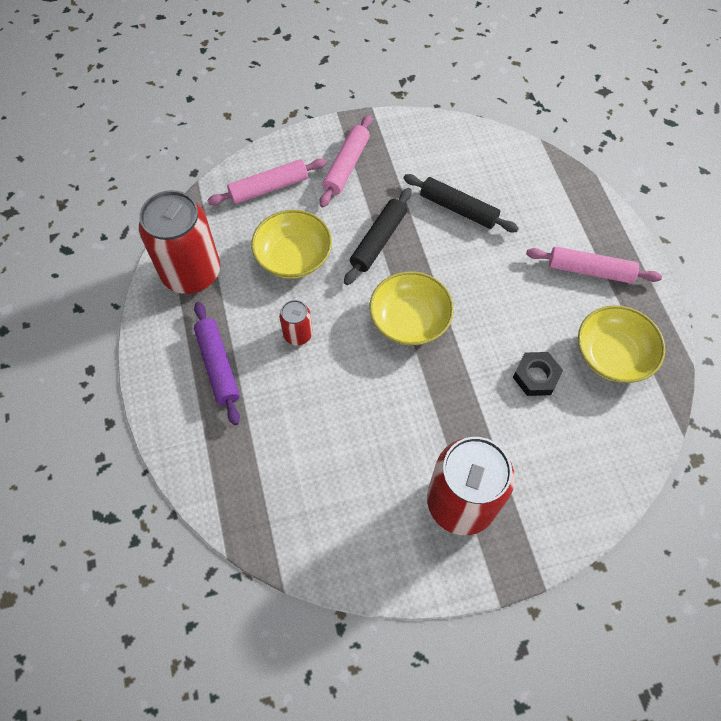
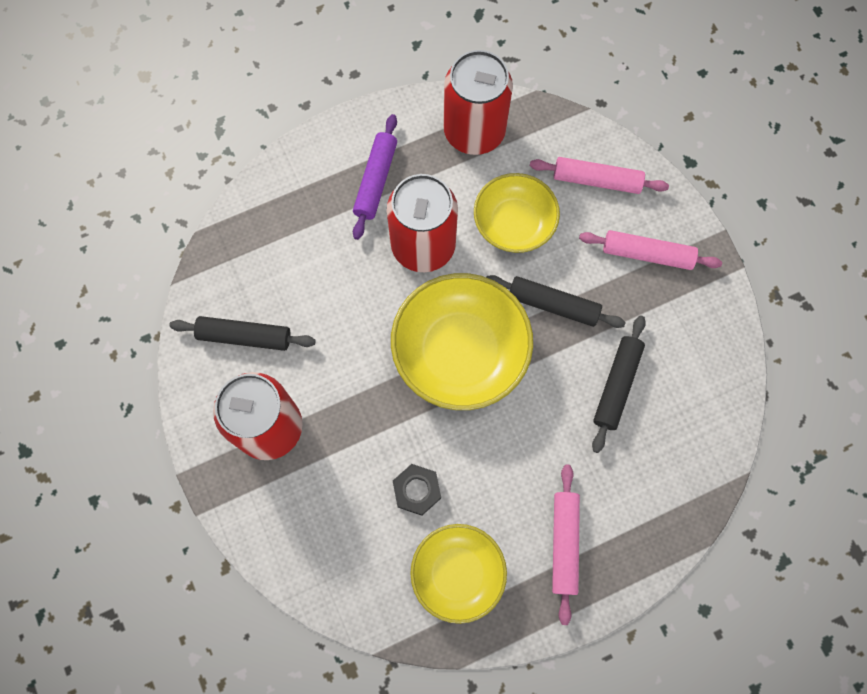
camera: 80 degrees right, 10 degrees up
(218, 366) = (375, 181): purple rolling pin -> purple rolling pin turned 45 degrees counterclockwise
(269, 188) = (596, 180): pink rolling pin -> pink rolling pin turned 45 degrees counterclockwise
(298, 334) = (423, 246): red can -> red can, size x2.14
(360, 516) = (245, 337): none -> black rolling pin
(409, 320) = (460, 352): yellow bowl -> yellow bowl, size x1.56

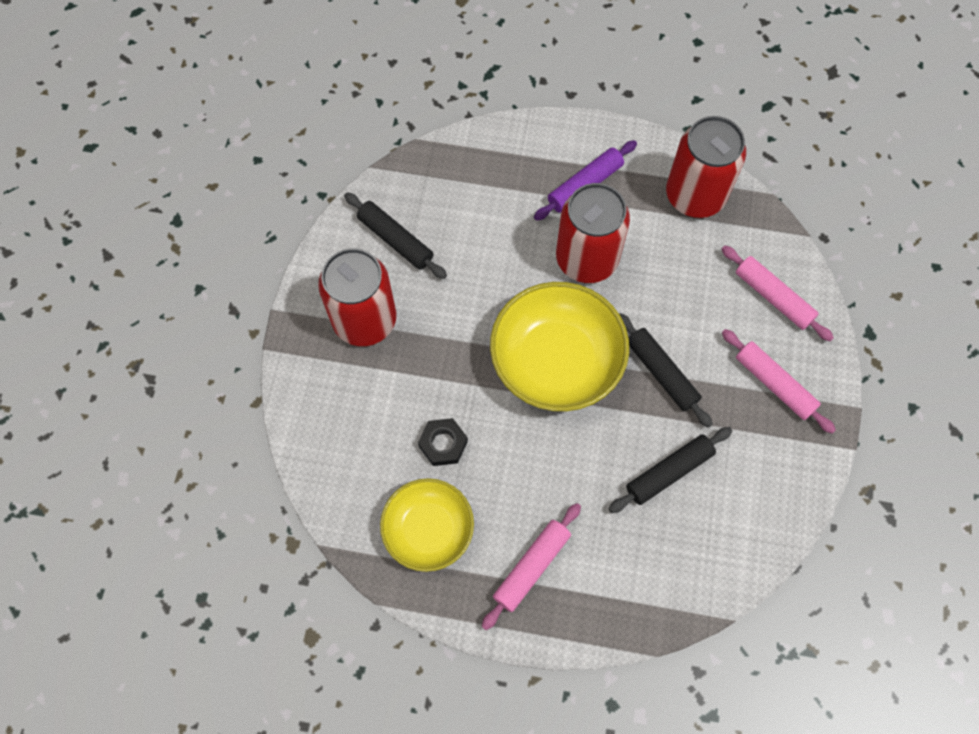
camera: 35 degrees right, 5 degrees down
(514, 223) = (676, 288): yellow bowl -> none

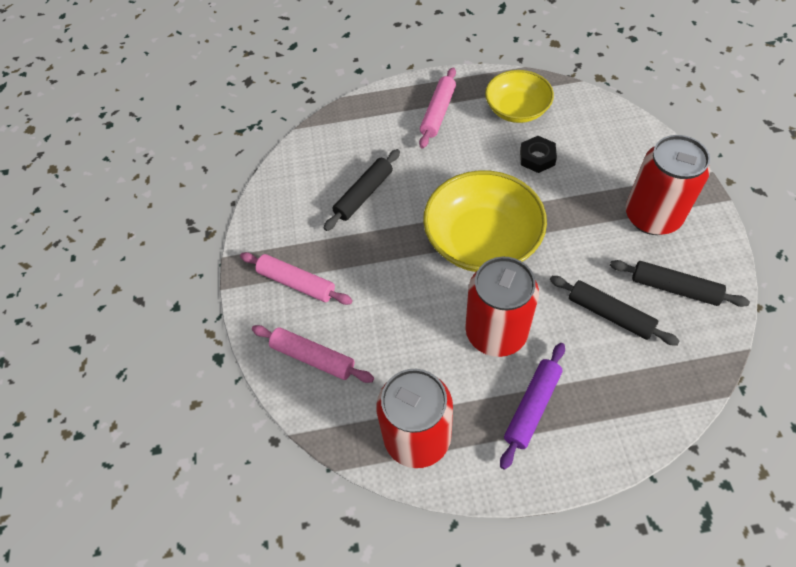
camera: 165 degrees right, 10 degrees down
(661, 373) = (393, 259): black rolling pin -> black rolling pin (609, 314)

